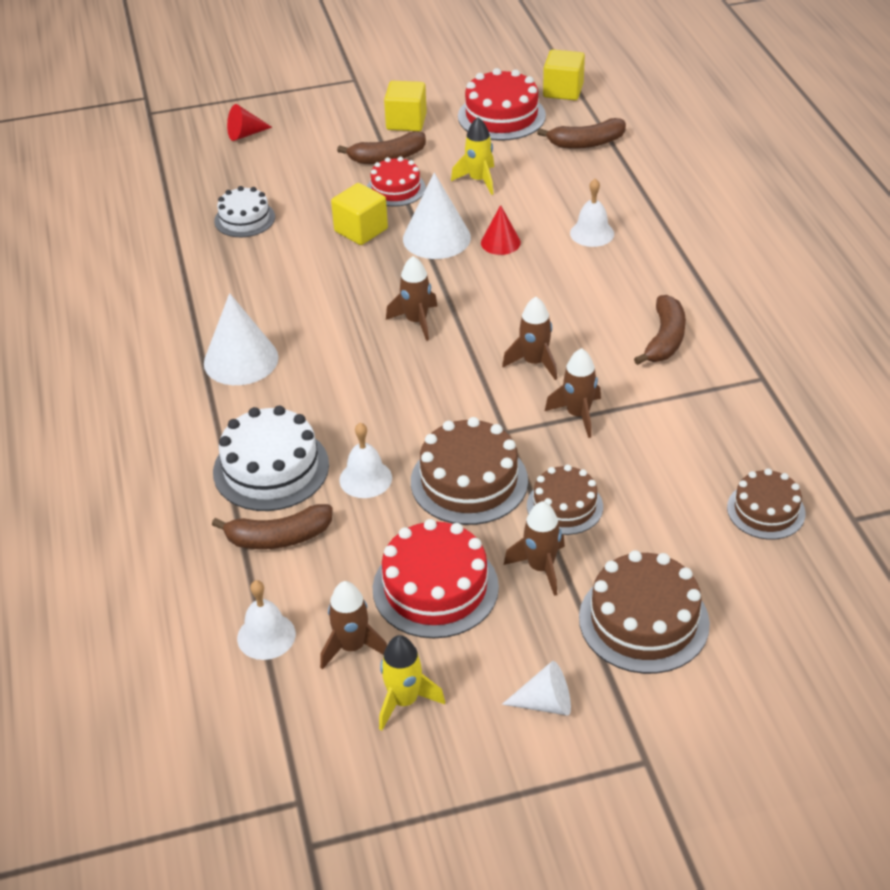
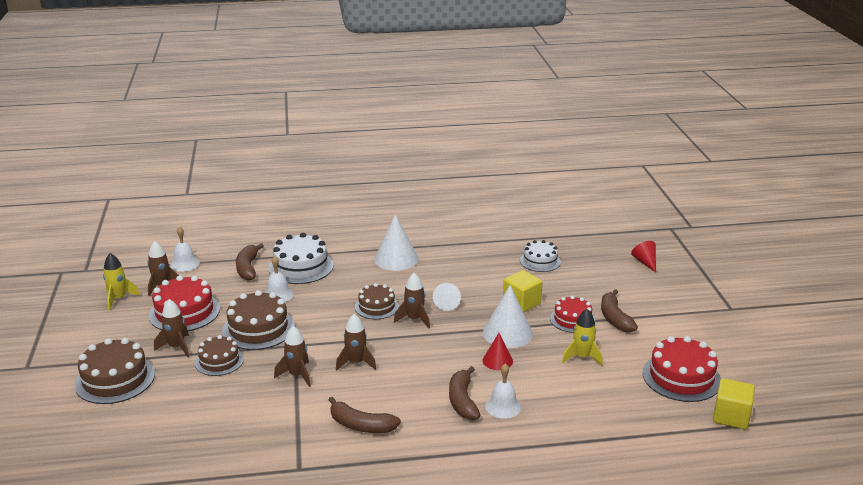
camera: 95 degrees right, 15 degrees down
(406, 122) = (668, 329): yellow cube -> none
(545, 703) = (86, 339): white cone -> white cone (447, 303)
(586, 143) = (640, 420): brown banana -> brown banana (462, 401)
(766, 510) = (169, 444): brown cake -> brown cake (376, 307)

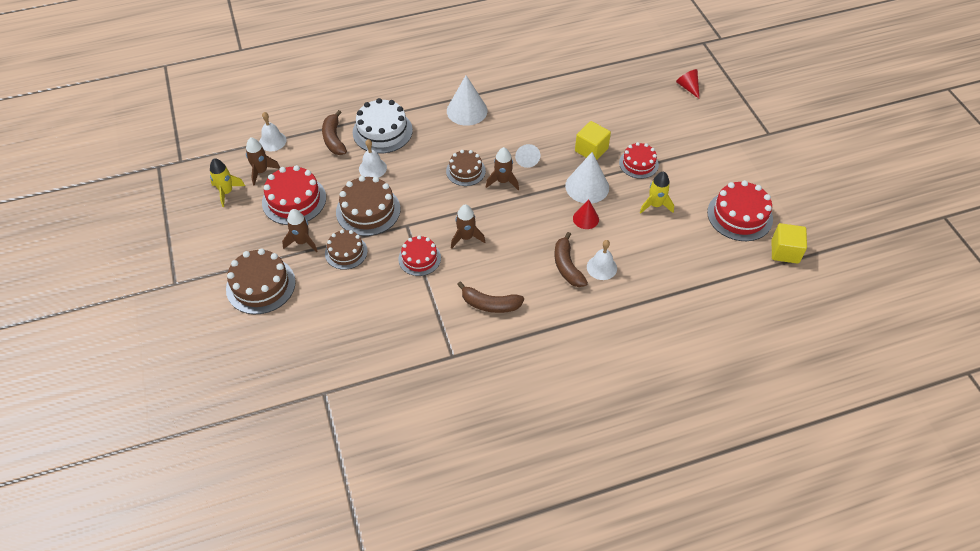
camera: 10 degrees left, 25 degrees up
(297, 375) = (419, 258): brown rocket -> red cake
(540, 261) = (596, 97): white cake -> none
(615, 318) = (674, 157): brown banana -> none

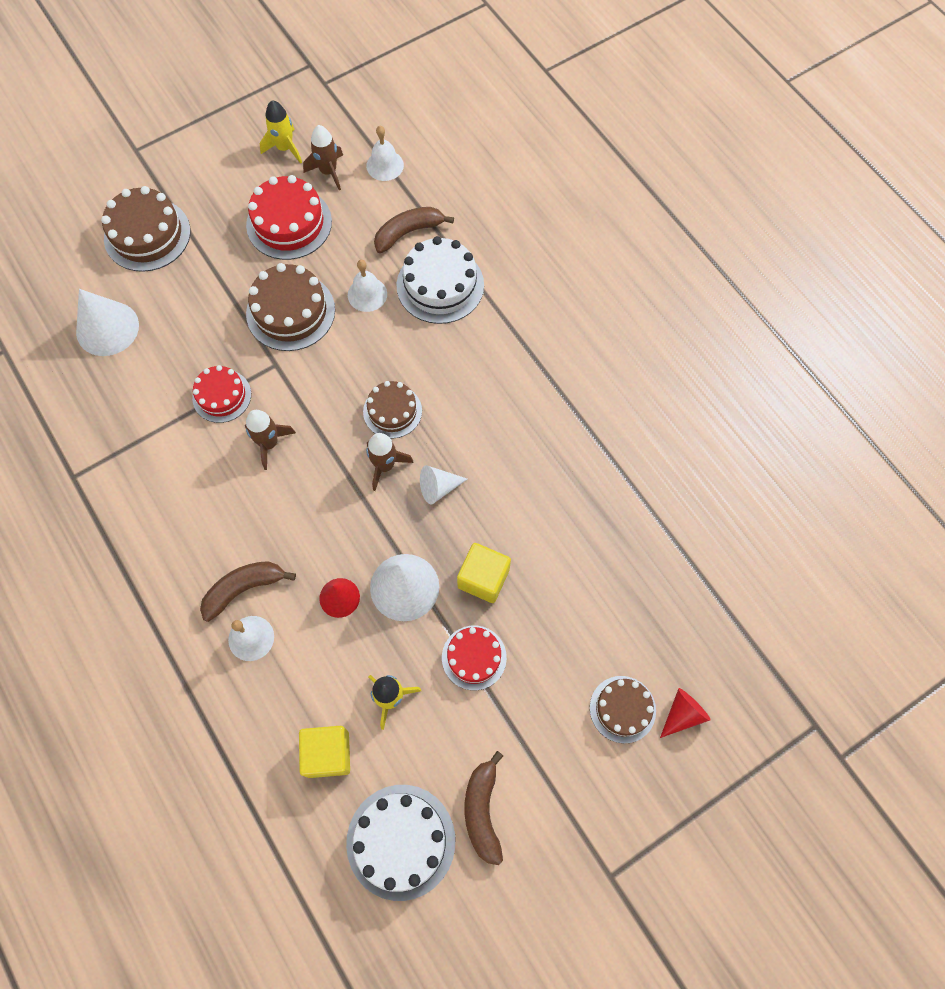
camera: 75 degrees right, 15 degrees up
(302, 242) = (222, 255): brown rocket -> none
(346, 252) = (215, 308): brown cake -> brown cake (622, 709)
(467, 110) = (515, 381): white cone -> white cone (107, 328)
(490, 304) = (161, 502): brown banana -> brown banana (482, 811)
(739, 215) = (401, 841): red cake -> white cake
(785, 251) = (339, 928): yellow cube -> yellow cube (328, 754)

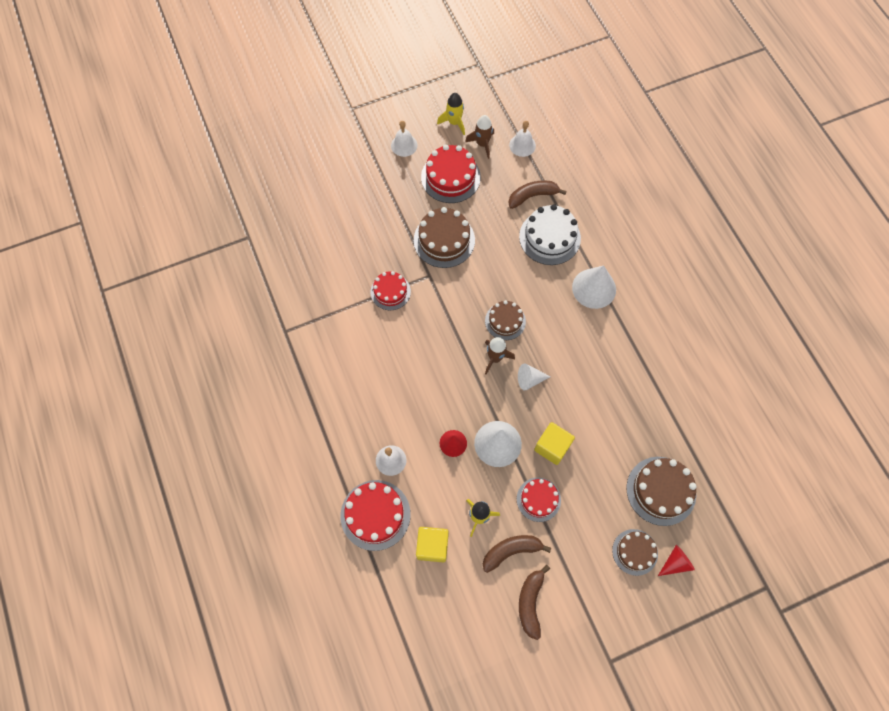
camera: 10 degrees right, 0 degrees up
(107, 328) = (319, 232): white cone -> white cone (594, 288)
(147, 235) = (353, 170): brown cake -> brown cake (661, 490)
(237, 722) = (375, 515): none -> red cake
(244, 589) = (390, 426): brown banana -> brown banana (511, 551)
(269, 444) = (418, 330): brown rocket -> none
(367, 294) = (498, 236): white bell -> white bell (404, 145)
(401, 841) = (473, 612): white cake -> none

